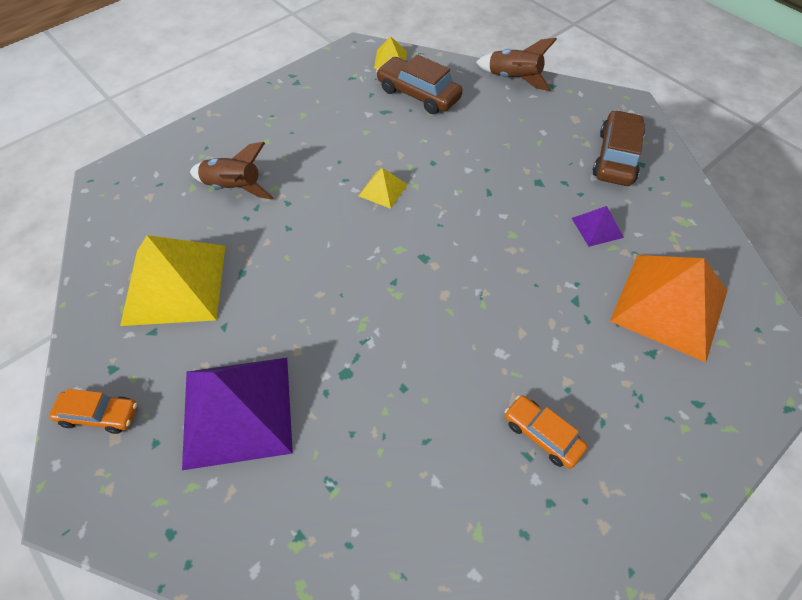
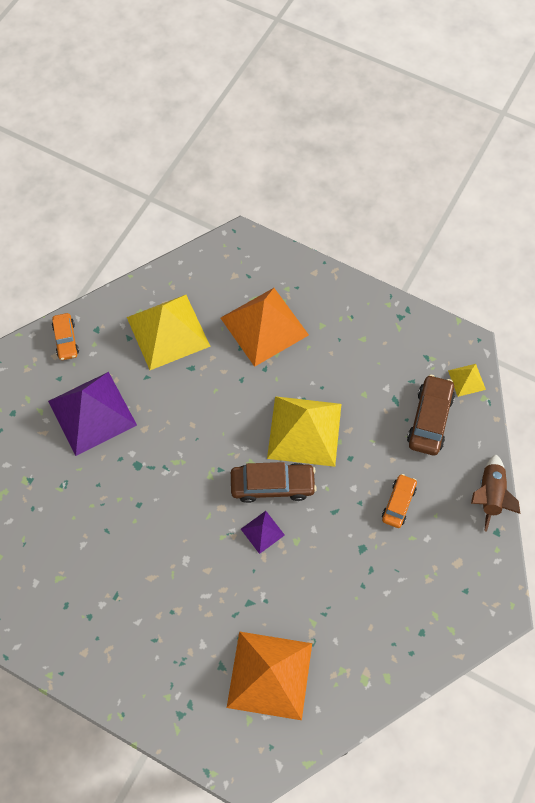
camera: 70 degrees right, 10 degrees up
(233, 188) = (264, 326): brown rocket -> orange pyramid
(383, 190) = (304, 431): yellow pyramid -> yellow pyramid, size x2.22
(542, 435) = (133, 602): orange car -> orange car (398, 503)
(597, 227) = (329, 606): purple pyramid -> purple pyramid (262, 532)
(616, 157) = (420, 608): brown car -> brown car (272, 485)

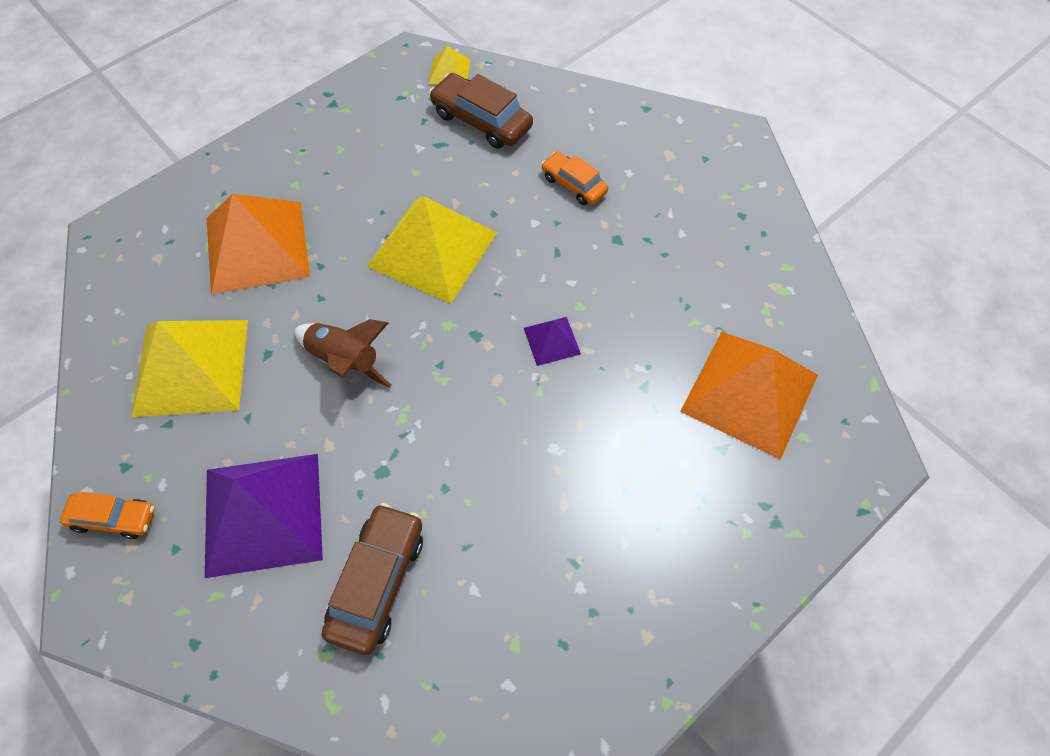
camera: 70 degrees left, 5 degrees down
(272, 485) = (491, 308): brown car -> brown car (377, 582)
(489, 495) = (599, 99): brown rocket -> brown rocket (345, 361)

